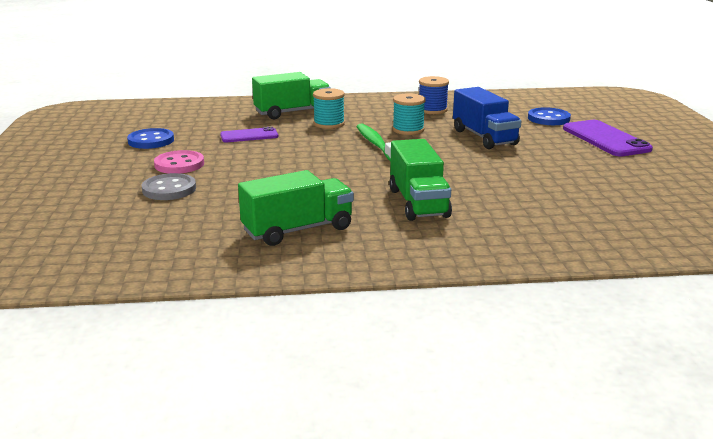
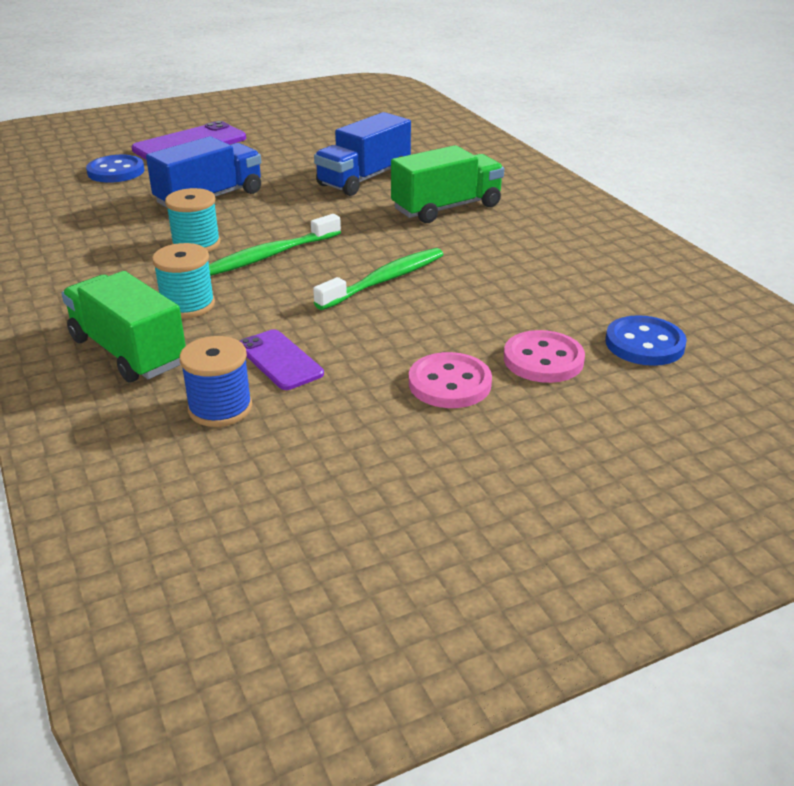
camera: 110 degrees left, 10 degrees up
(151, 141) = (358, 456): blue button -> blue button (644, 344)
(169, 189) = (543, 360): grey button -> pink button
(298, 230) = (568, 251): green truck -> none
(312, 167) = (384, 280): none -> green toothbrush
(432, 110) = (88, 240): blue spool -> blue spool (220, 408)
(500, 184) = (364, 179): none -> blue truck

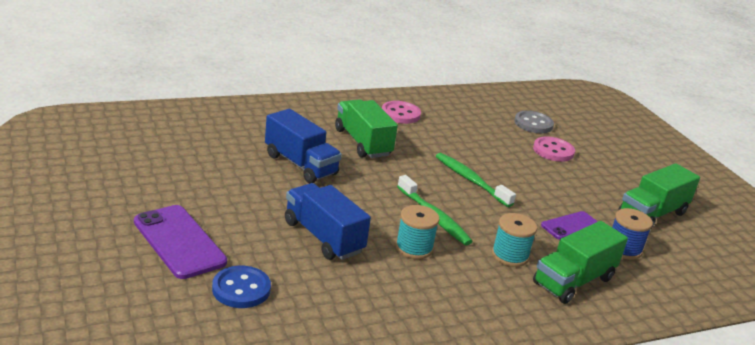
camera: 90 degrees left, 5 degrees down
(351, 458) = (652, 214): none -> green truck
(449, 383) = (581, 179): pink button -> pink button (400, 114)
(644, 344) = (533, 124): blue button -> grey button

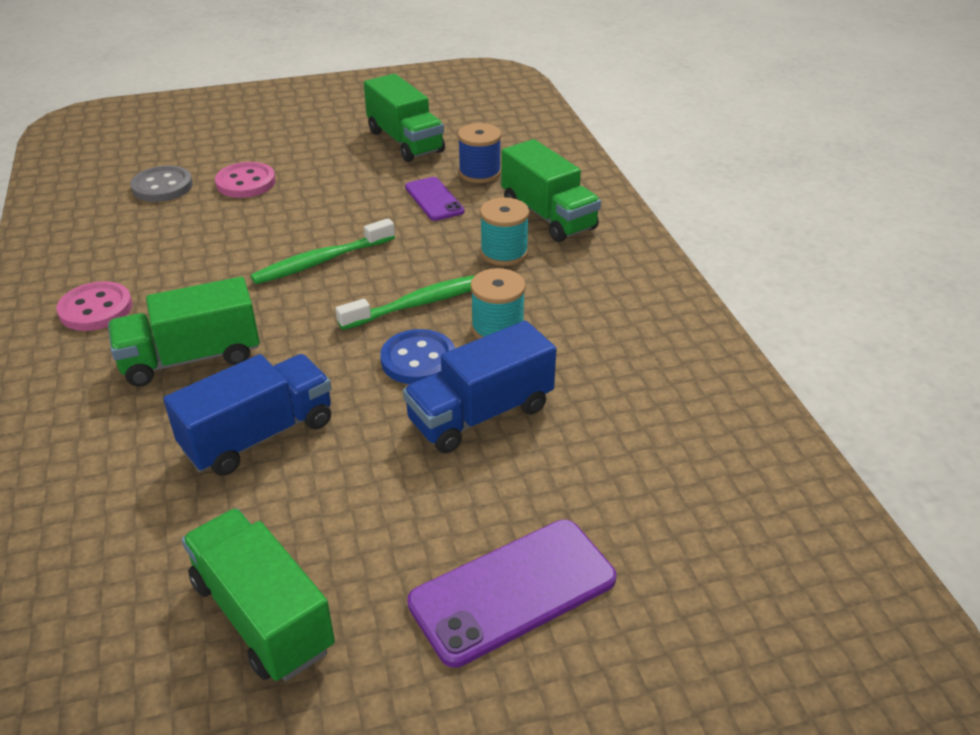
camera: 80 degrees left, 10 degrees up
(177, 170) = (262, 615): none -> green truck
(241, 289) = (626, 505): blue button -> blue button (418, 360)

